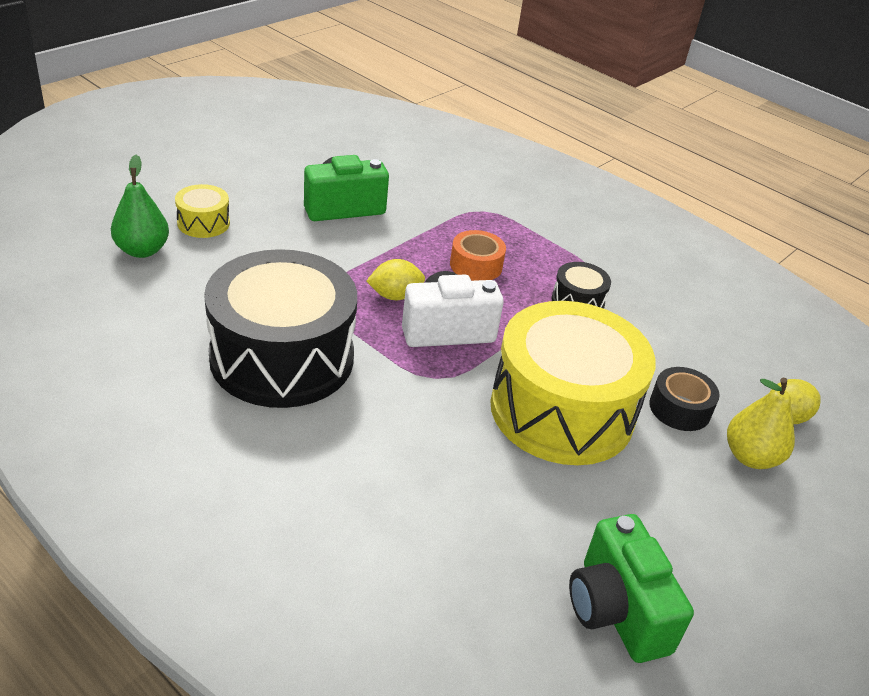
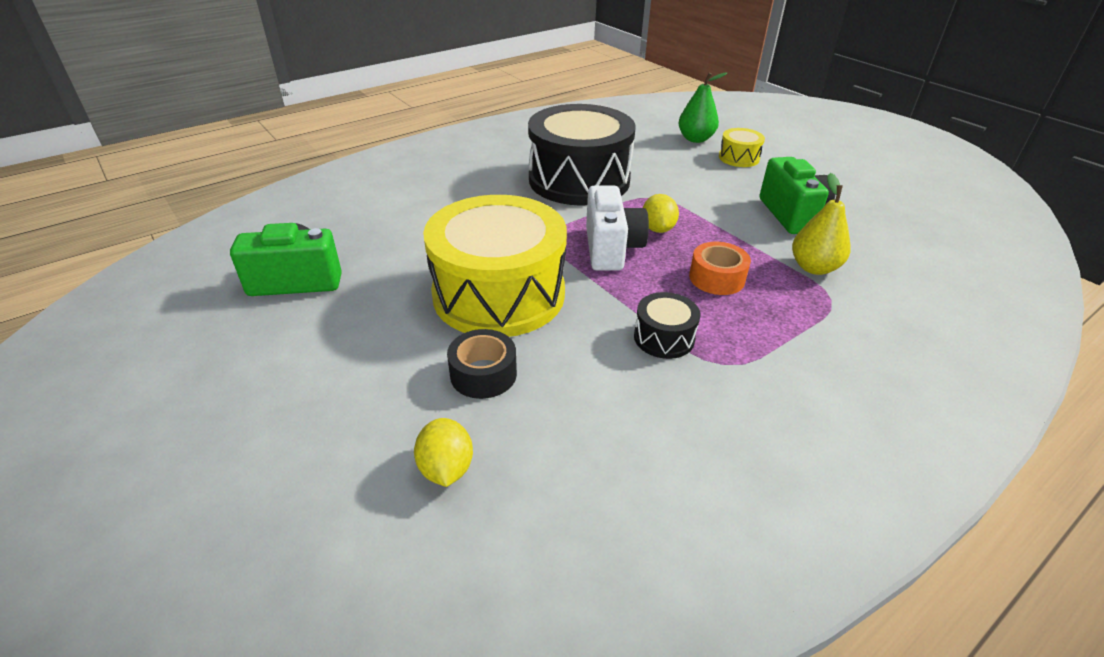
camera: 105 degrees right, 0 degrees up
(750, 457) = (399, 410): yellow pear -> yellow pear (814, 267)

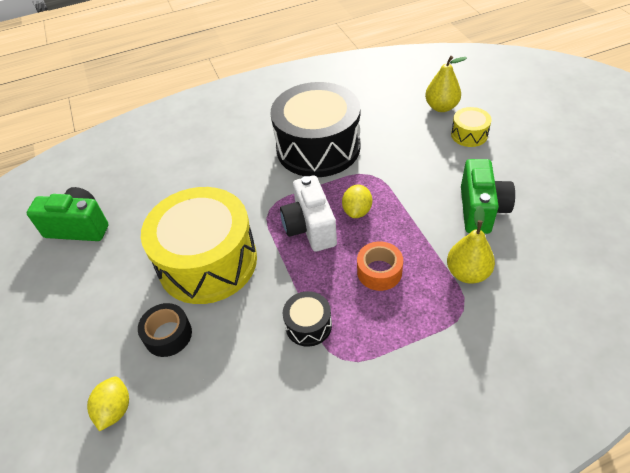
camera: 20 degrees right, 10 degrees up
(611, 249) = (310, 228): white camera -> white camera turned 150 degrees clockwise
(695, 139) = (441, 107): green pear -> yellow pear

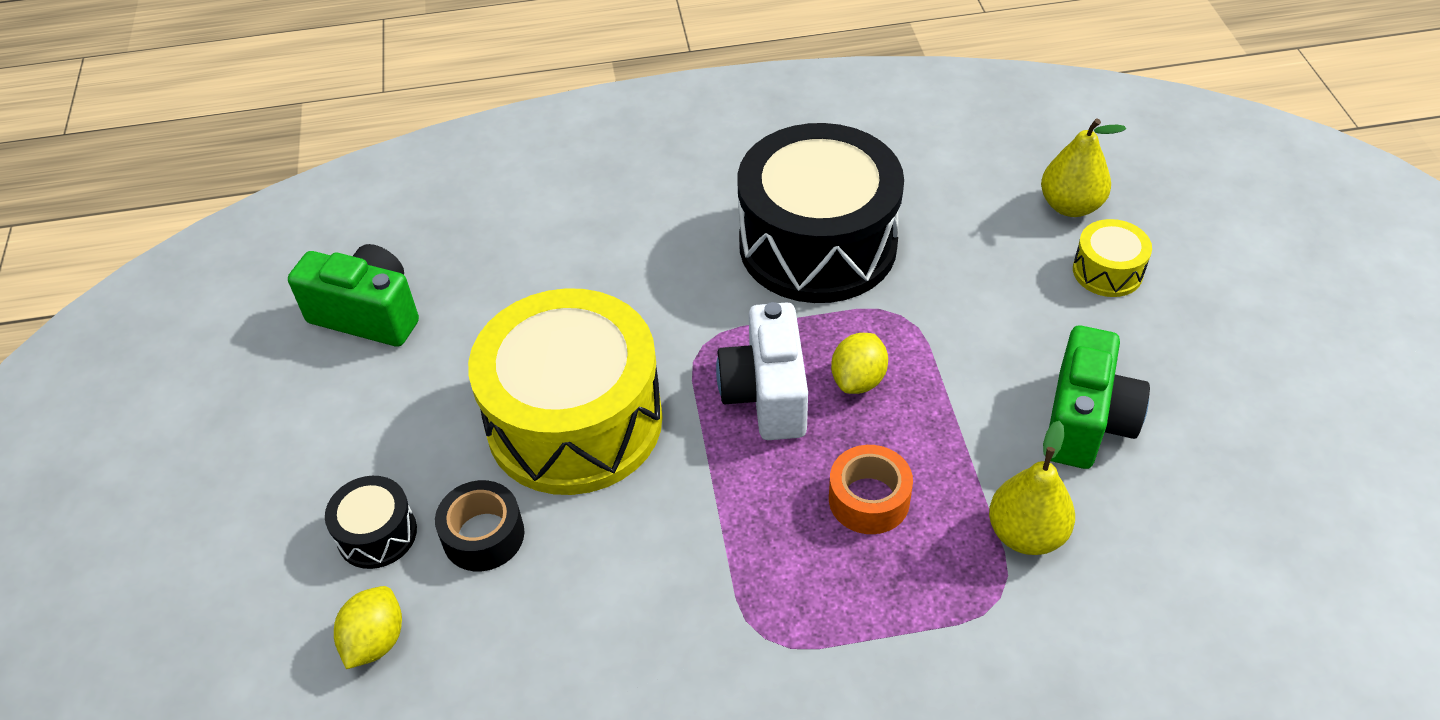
camera: 10 degrees right, 0 degrees up
(308, 325) = (722, 568): black drum -> black drum (377, 534)

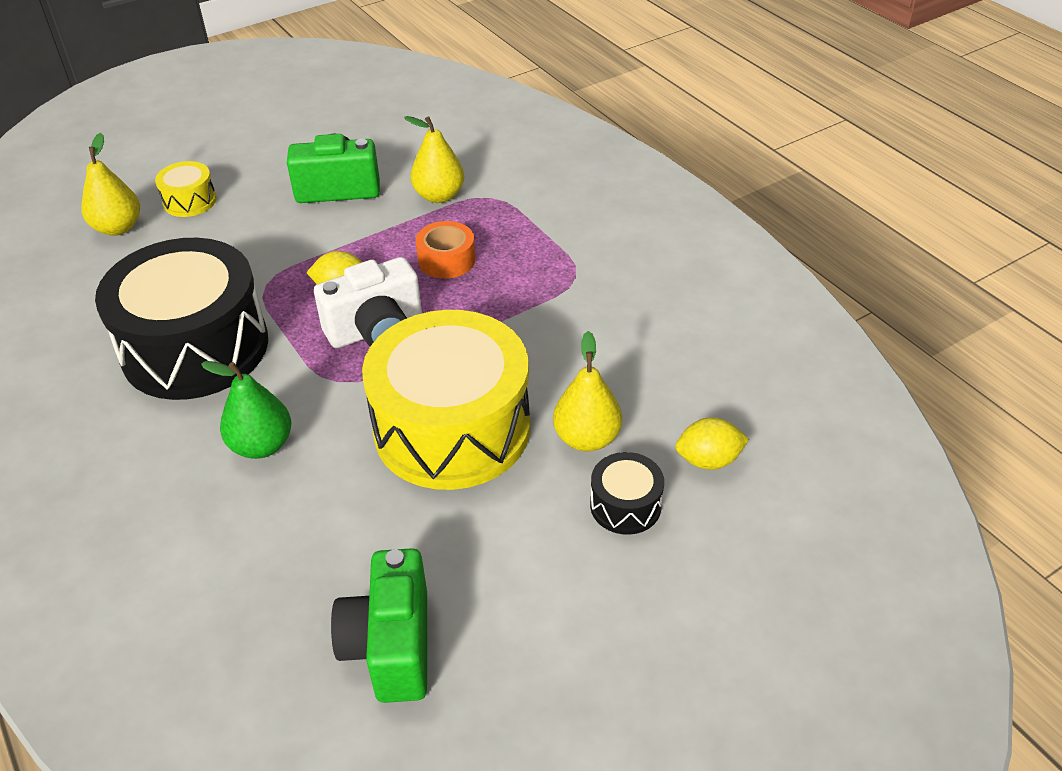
camera: 115 degrees left, 5 degrees down
(483, 535) = (587, 438): black tape -> yellow pear
(646, 273) = (262, 445): none -> green pear

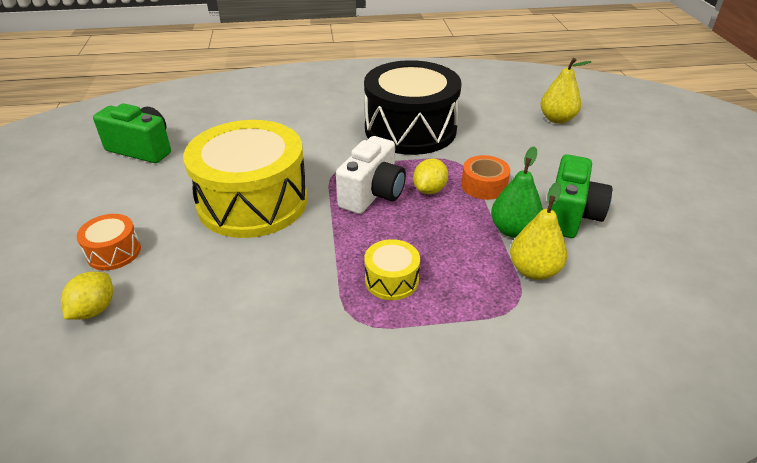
camera: 115 degrees right, 5 degrees down
(190, 201) = (580, 147): yellow drum -> yellow drum (391, 280)
(262, 445) = (309, 137): green pear -> green pear (513, 230)
(376, 330) = (372, 194): white camera -> white camera turned 150 degrees counterclockwise
(446, 260) = (432, 248): orange tape -> orange tape (484, 185)
(587, 438) = (181, 256): yellow pear -> none
(625, 505) = (114, 252): black drum -> orange drum

